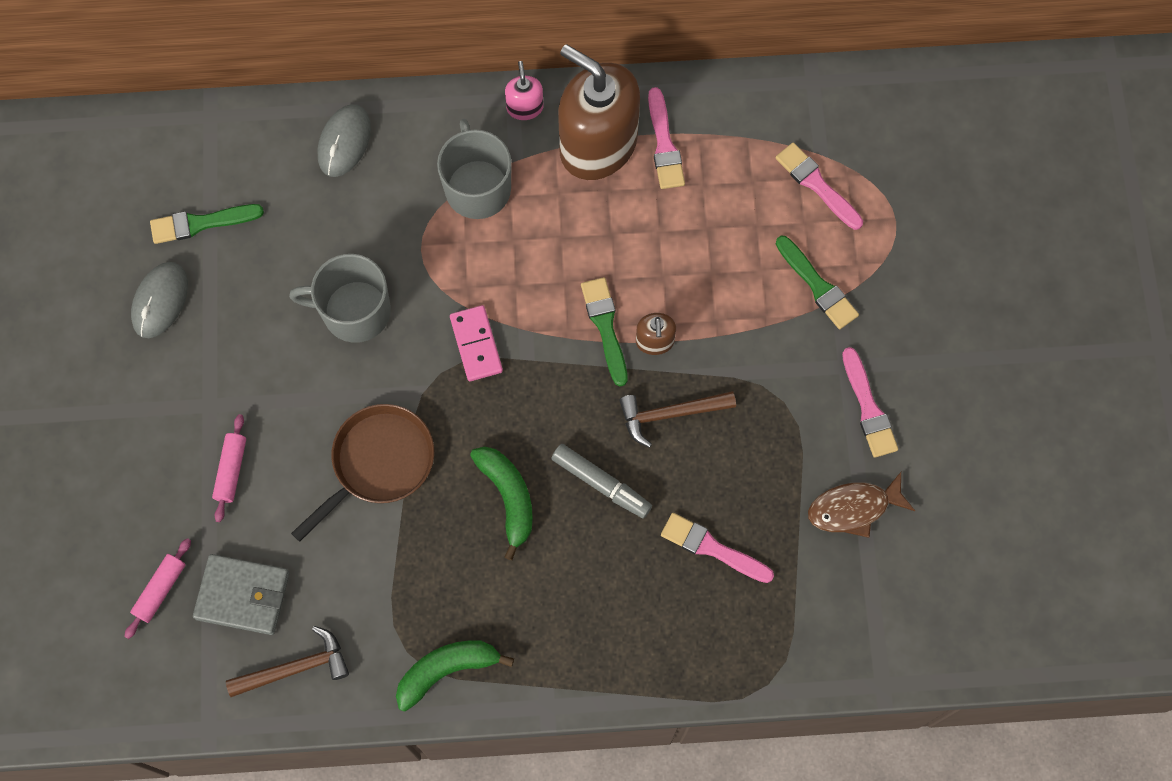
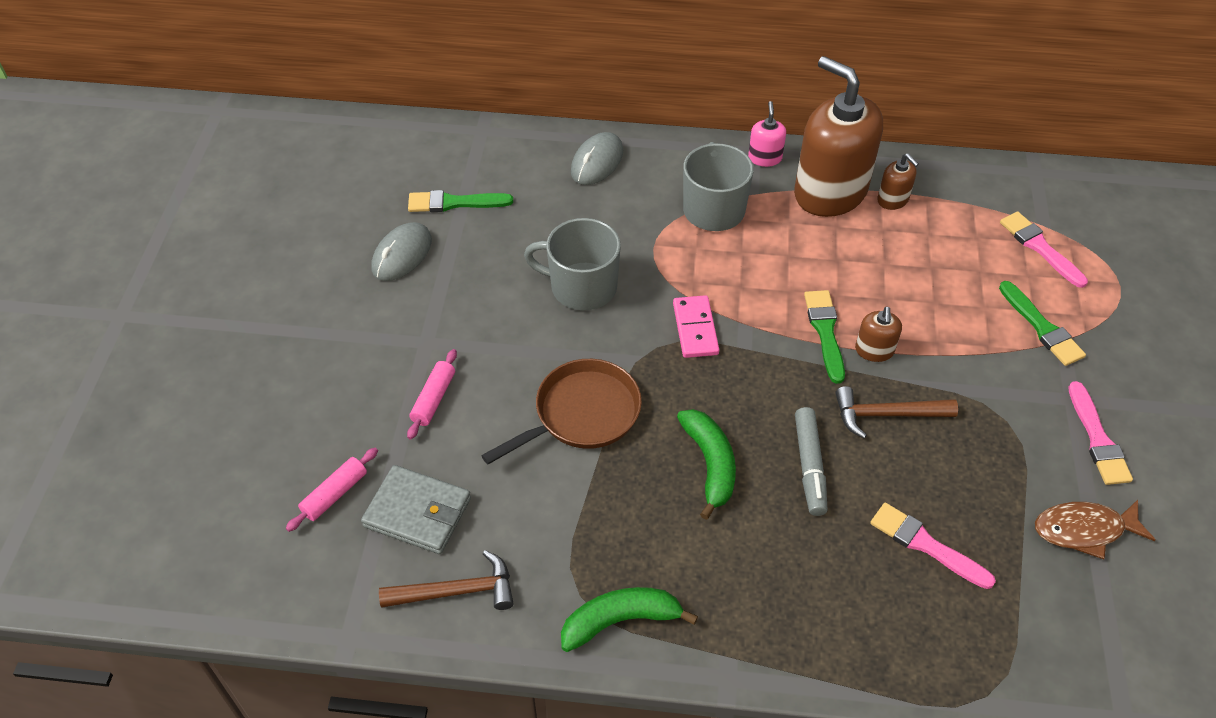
camera: 10 degrees right, 20 degrees down
(601, 484) = (809, 466): grey marker -> grey marker turned 45 degrees clockwise
(664, 144) = (893, 200): pink brush -> brown soap dispenser

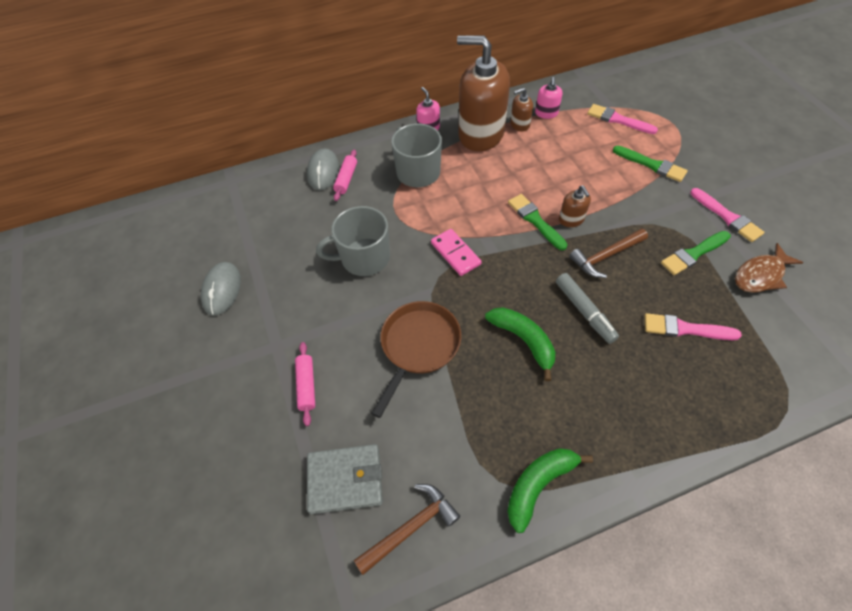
camera: 25 degrees left, 5 degrees up
(335, 494) = (272, 499): pink rolling pin -> pink rolling pin (346, 179)
(454, 203) = (240, 237): green brush -> green brush (693, 254)
(893, 200) = (519, 124): brown soap dispenser -> brown soap dispenser turned 135 degrees clockwise
(941, 199) = (546, 113): none -> pink soap dispenser

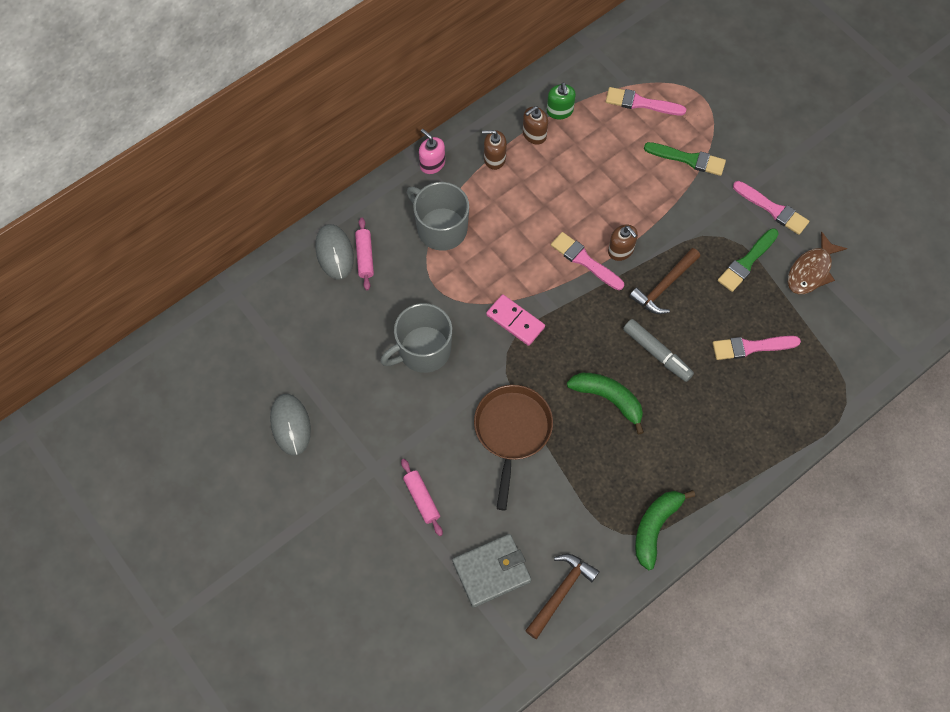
camera: 20 degrees left, 10 degrees up
(480, 134) = (494, 158): brown soap dispenser -> brown soap dispenser, size x0.42
(535, 220) = (584, 260): green brush -> pink brush
(546, 113) = (560, 111): pink soap dispenser -> green soap dispenser

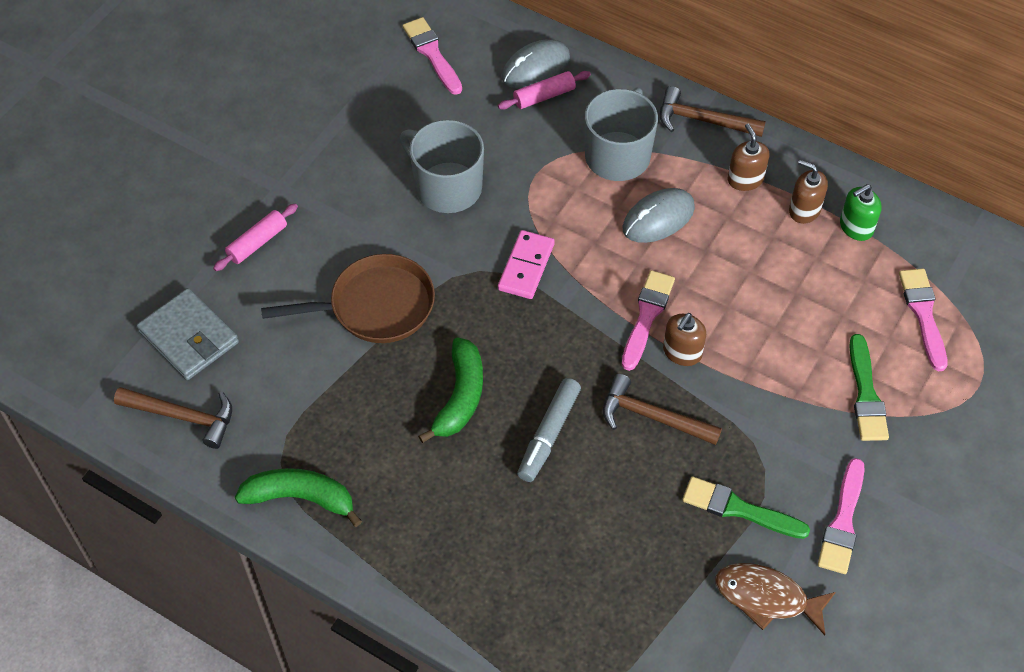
camera: 70 degrees right, 10 degrees down
(290, 425) = (305, 97): grey mouse -> grey mouse (658, 218)
(432, 164) = (703, 120): pink soap dispenser -> brown hammer
(751, 347) = (607, 548): pink brush -> pink brush (432, 54)

